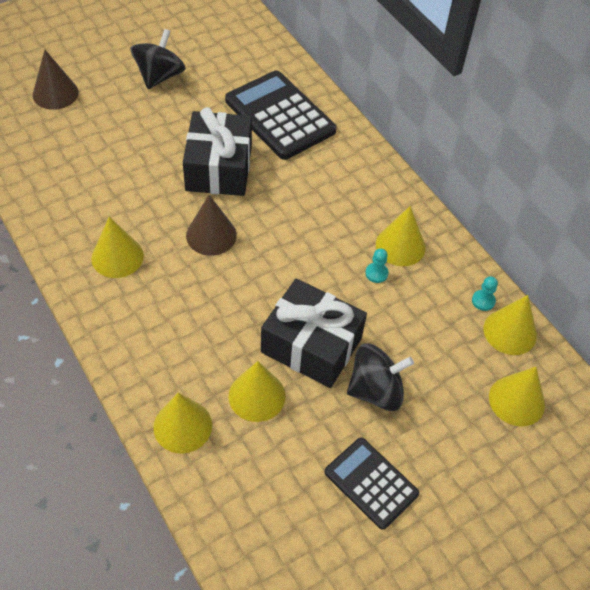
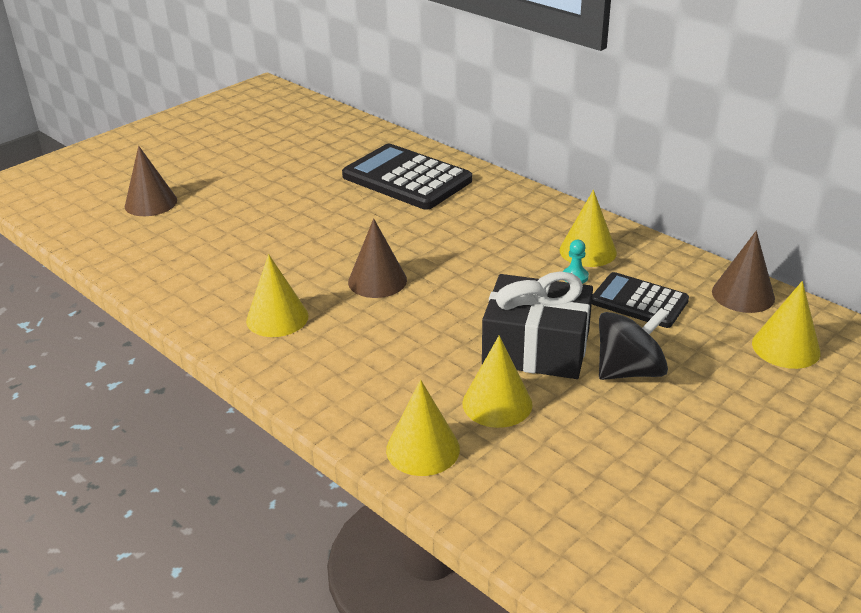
camera: 10 degrees left, 20 degrees down
(159, 76) = (262, 171): black spinning top -> none
(219, 167) = (360, 227): black gift -> none
(371, 483) = (670, 452): black calculator -> black calculator (639, 301)
(483, 301) = (700, 276): turquoise pawn -> none
(510, 332) = (743, 294): yellow cone -> brown cone

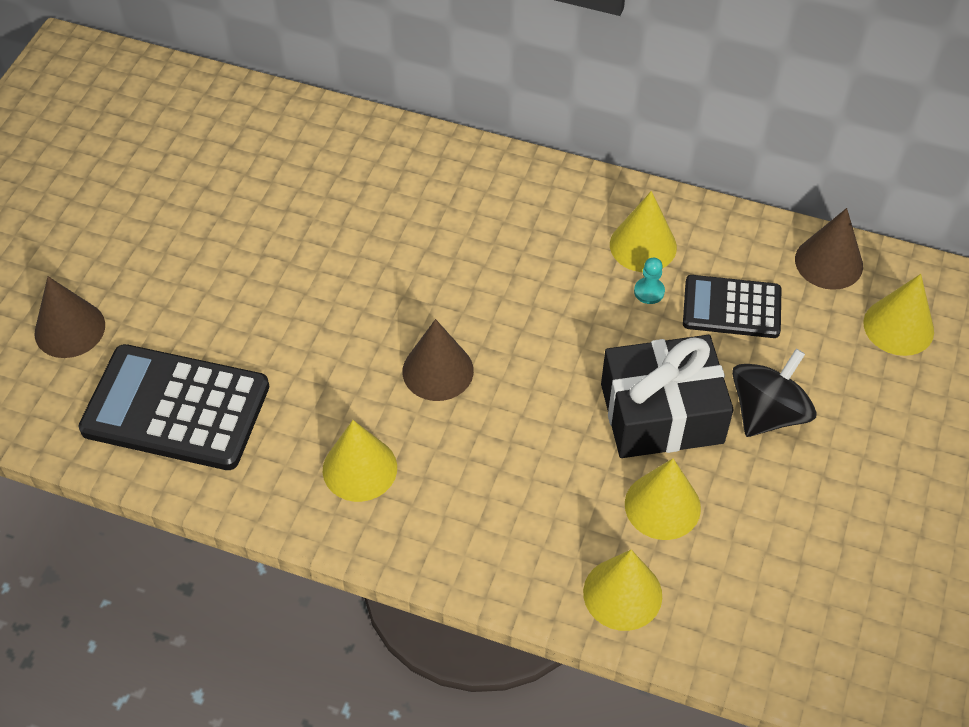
camera: 25 degrees left, 20 degrees up
(406, 178) = (371, 184): black calculator -> black calculator (176, 408)

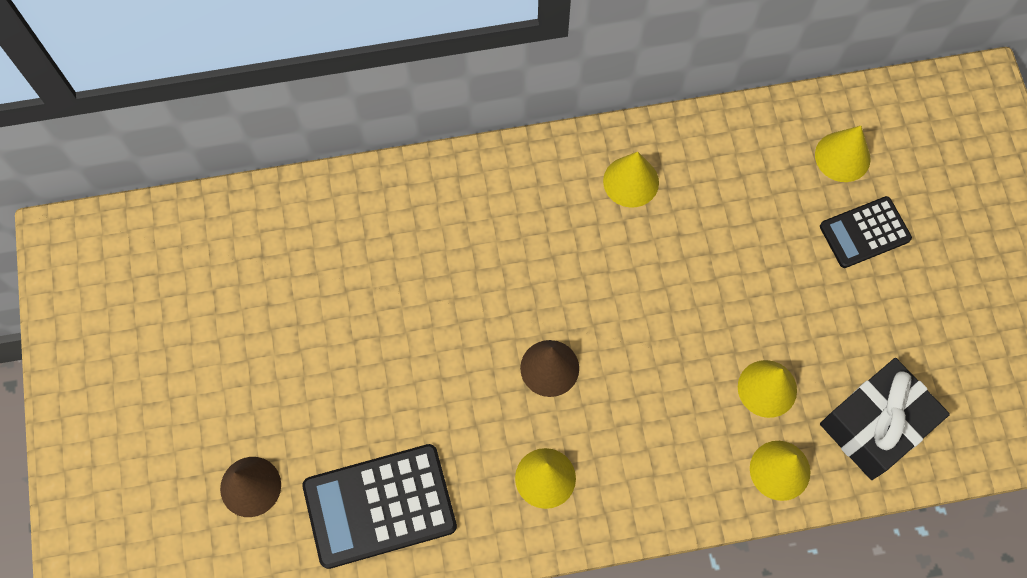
camera: 30 degrees left, 15 degrees up
(649, 291) = (658, 219): turquoise pawn -> none
(661, 413) = (725, 316): black gift -> black gift (876, 425)
(731, 308) = (723, 202): black calculator -> black calculator (864, 233)
(767, 413) = (794, 276): black spinning top -> none
(829, 262) = (767, 127): brown cone -> none

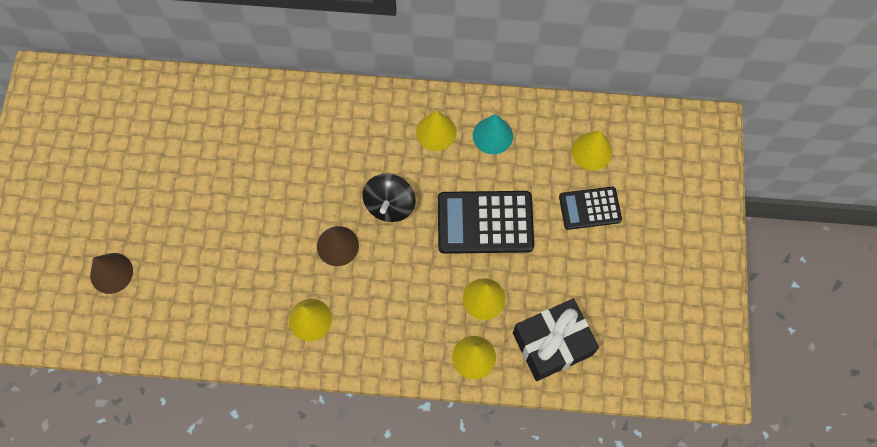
camera: 15 degrees right, 0 degrees up
(380, 506) = (192, 309): black calculator -> black calculator (485, 223)
(601, 295) = (389, 205): none -> black spinning top
(707, 167) = (492, 135): none -> turquoise cone

